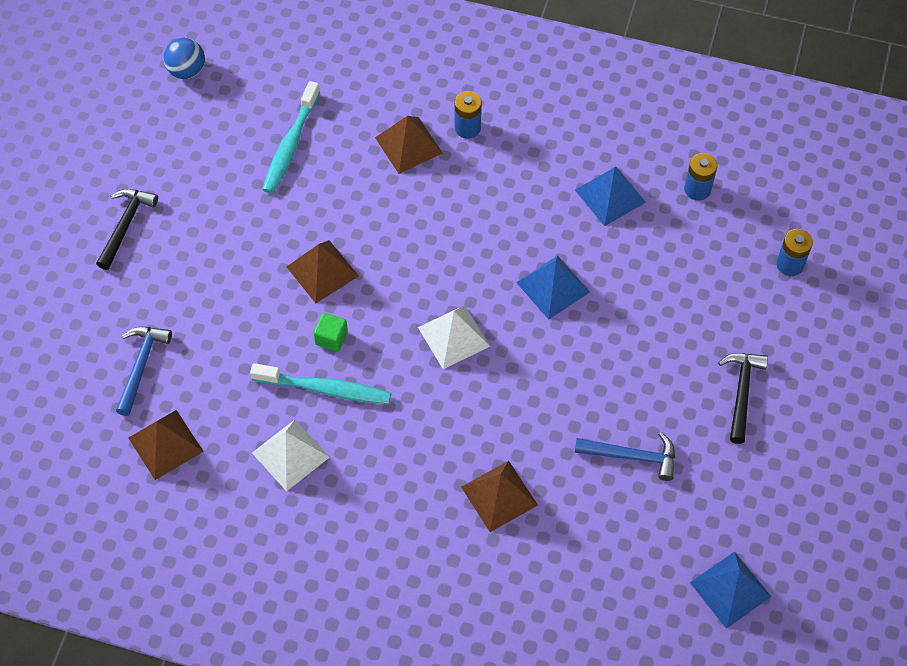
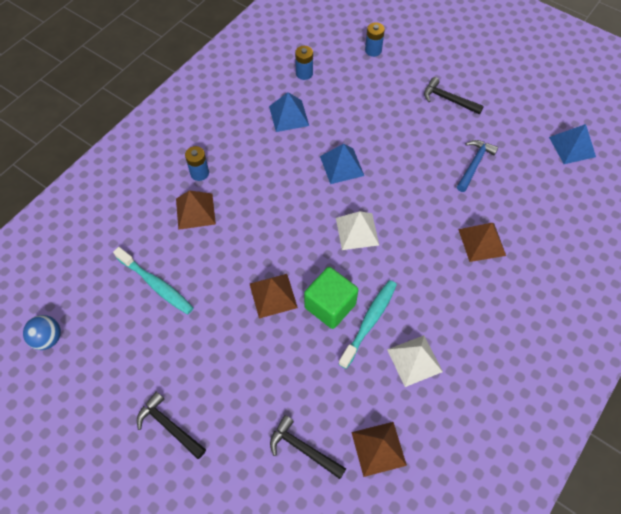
camera: 70 degrees left, 0 degrees up
(141, 366) = (303, 449): blue hammer -> black hammer
(331, 338) = (330, 306): green cube -> green cube, size x1.98

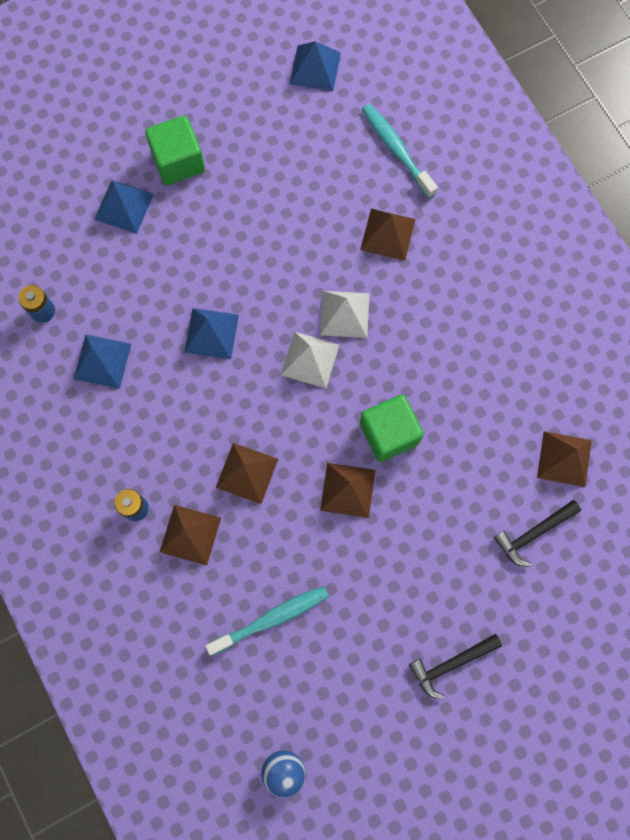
camera: 65 degrees left, 15 degrees up
(254, 226) = (247, 473): none -> brown pyramid
(369, 321) = (426, 400): turquoise toothbrush -> turquoise toothbrush (396, 149)
(373, 50) = (51, 208): blue battery -> none
(398, 84) = (124, 206): none -> blue pyramid
(414, 360) = (490, 376): white pyramid -> white pyramid (344, 314)
(448, 99) = (178, 161): black hammer -> green cube
(474, 164) = (285, 185): blue hammer -> none

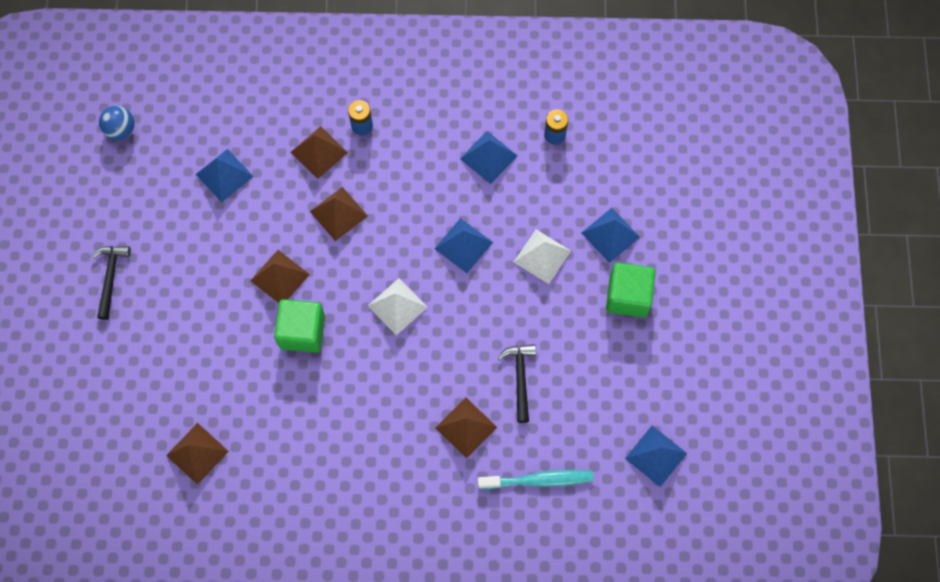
camera: 120 degrees right, 5 degrees down
(272, 619) = (224, 175): turquoise toothbrush -> blue pyramid
(344, 314) = (418, 353): white pyramid -> white pyramid (542, 256)
(533, 533) = (158, 393): black hammer -> black hammer (520, 378)

